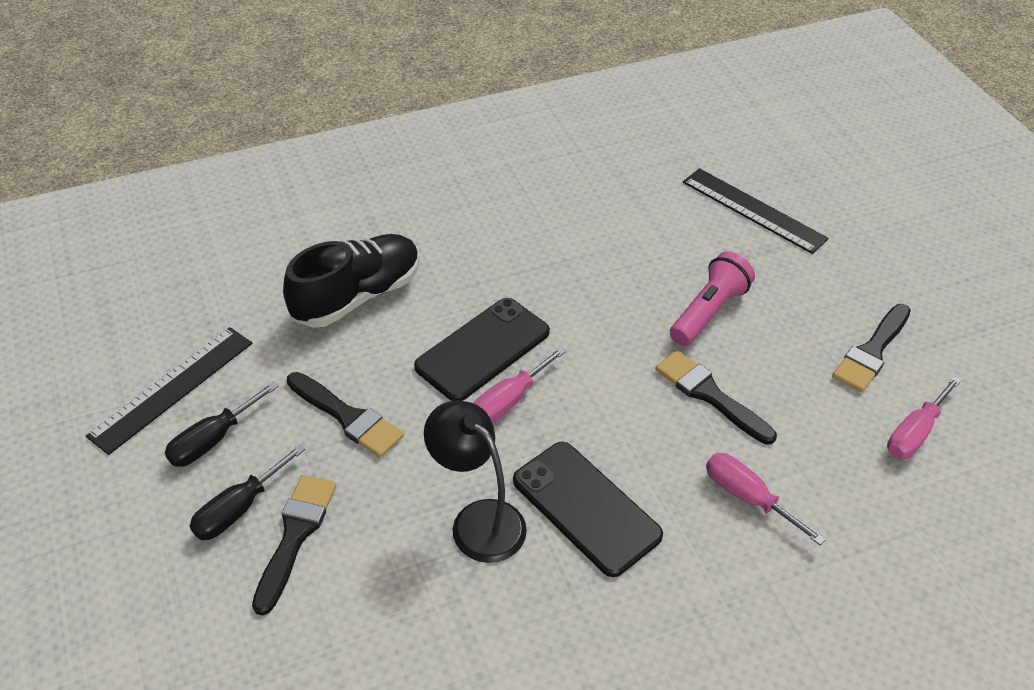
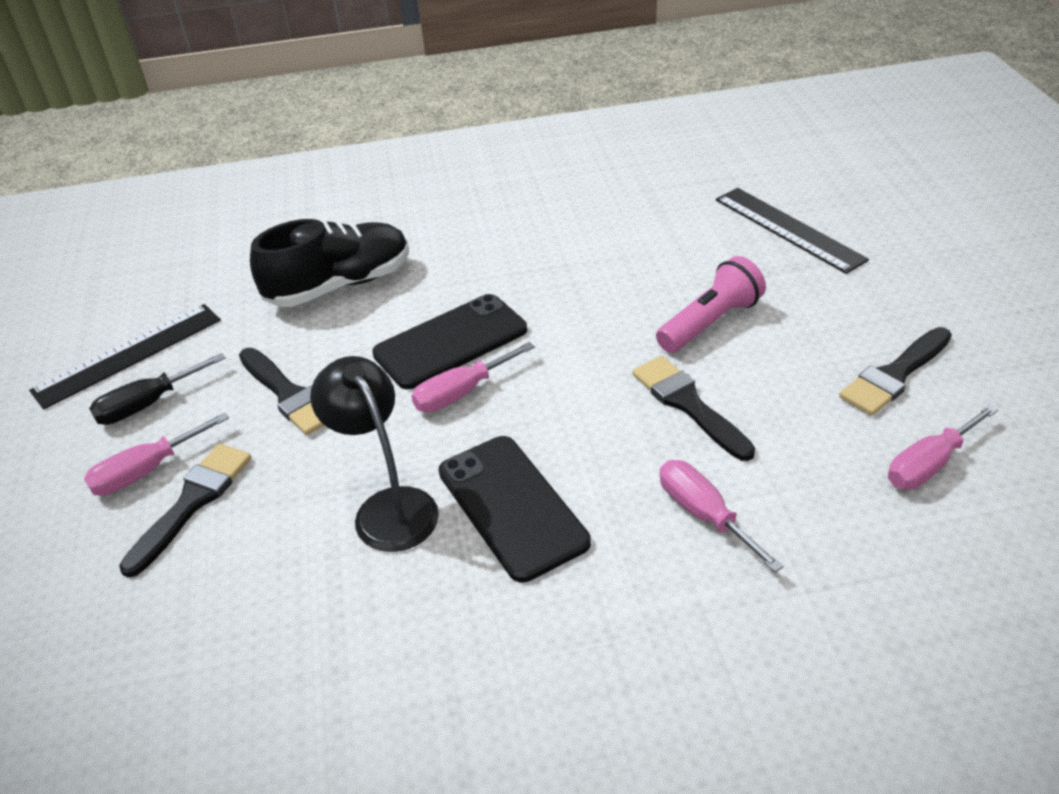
camera: 15 degrees right, 5 degrees down
(239, 509) = (146, 471): black screwdriver -> pink screwdriver

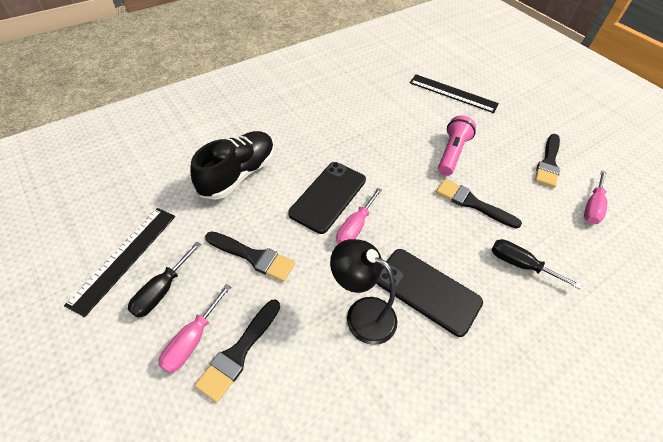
camera: 30 degrees left, 10 degrees up
(192, 502) = (239, 352): black brush -> black brush turned 150 degrees counterclockwise
(704, 514) = (520, 264): pink screwdriver -> black screwdriver

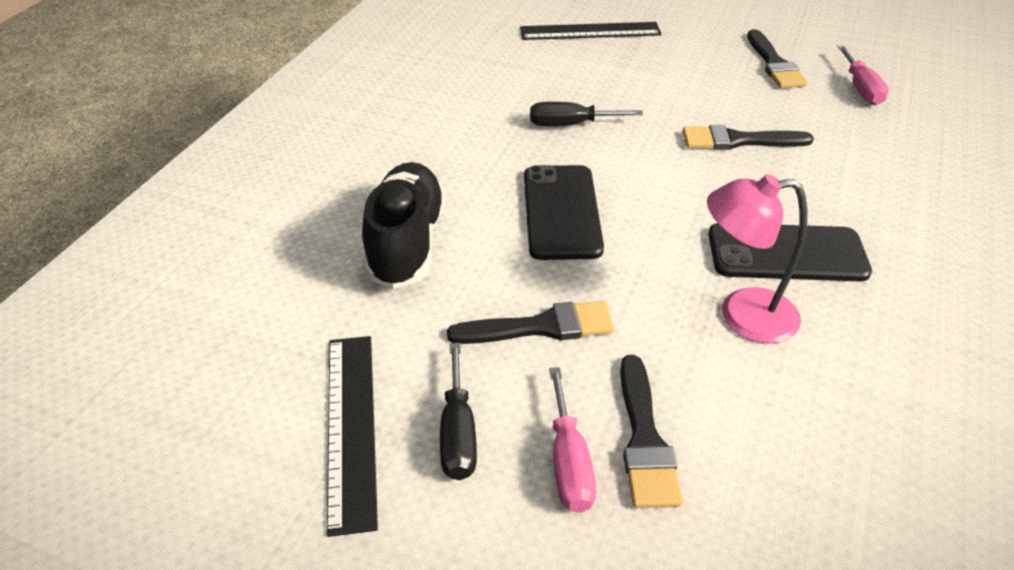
camera: 30 degrees left, 10 degrees down
(355, 227) = (633, 230): pink screwdriver -> none
(361, 314) = (742, 316): black lamp -> pink lamp
(451, 153) = (659, 98): pink flashlight -> none
(520, 264) = (851, 178): black screwdriver -> black screwdriver (570, 124)

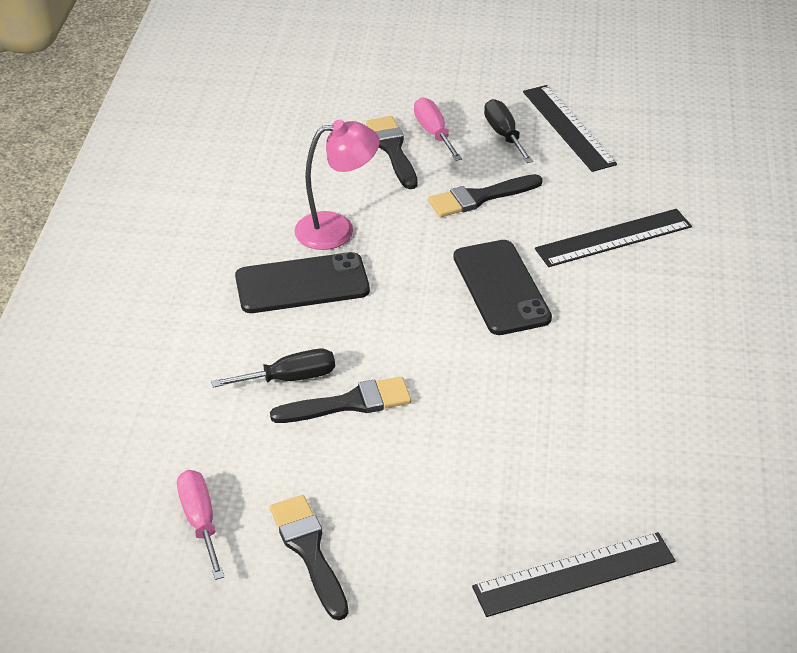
camera: 165 degrees right, 0 degrees up
(406, 243) = (613, 238): black shoe -> black ruler
(570, 124) = (533, 391): black screwdriver -> black screwdriver (290, 378)

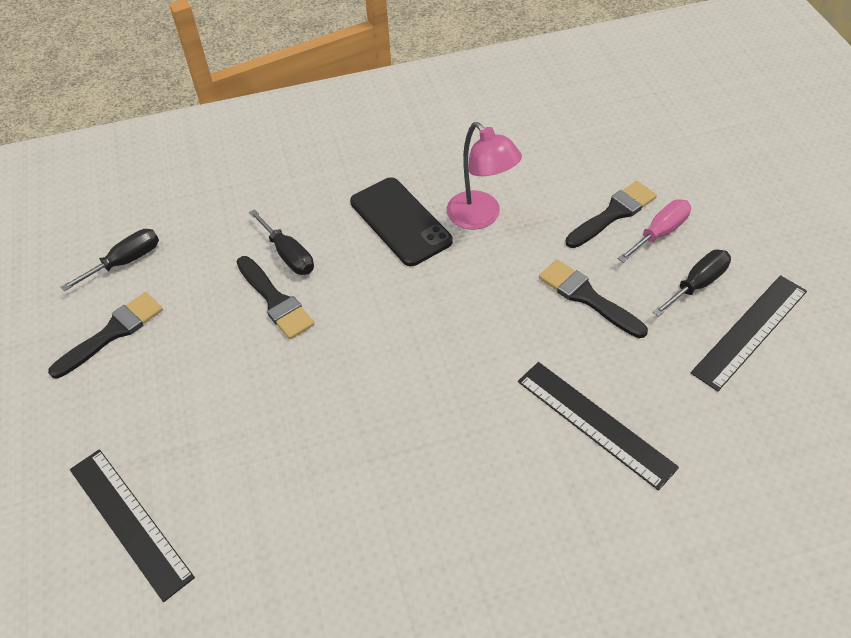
camera: 70 degrees right, 10 degrees up
(200, 521) = (126, 261): pink screwdriver -> black screwdriver
(501, 288) = (468, 355): black phone -> none

